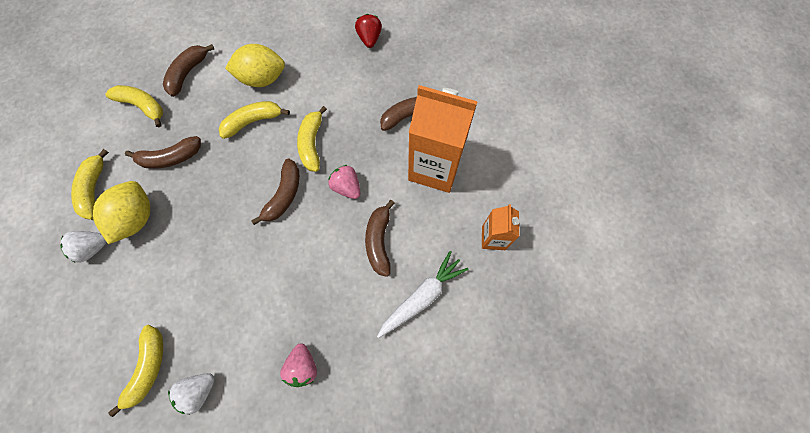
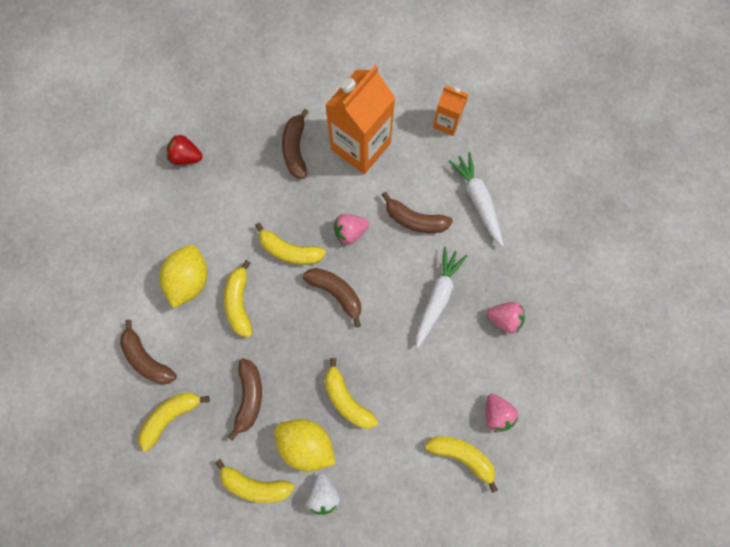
camera: 70 degrees left, 5 degrees up
(185, 238) = (346, 399): none -> yellow banana
(199, 391) = (497, 414): white strawberry -> pink strawberry
(306, 289) = (437, 297): none -> white carrot

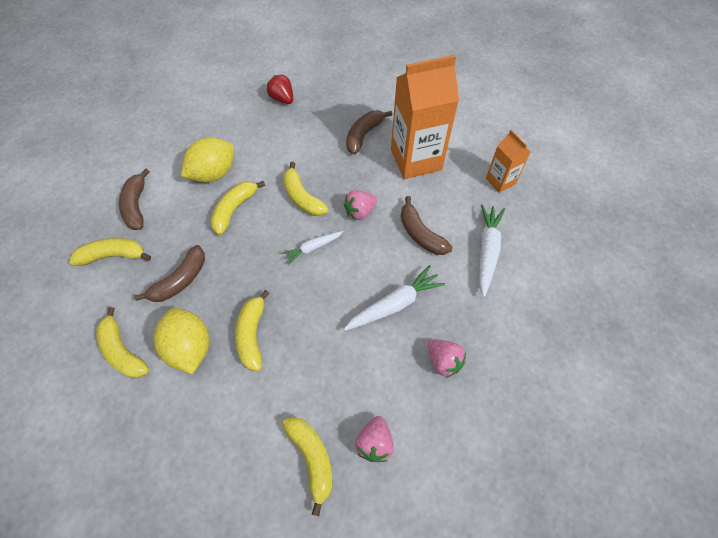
camera: 35 degrees right, 15 degrees down
(323, 494) = (166, 400): white strawberry -> none
(336, 293) = (313, 248): brown banana -> white carrot
(350, 232) = (360, 212): pink strawberry -> pink strawberry turned 45 degrees counterclockwise

